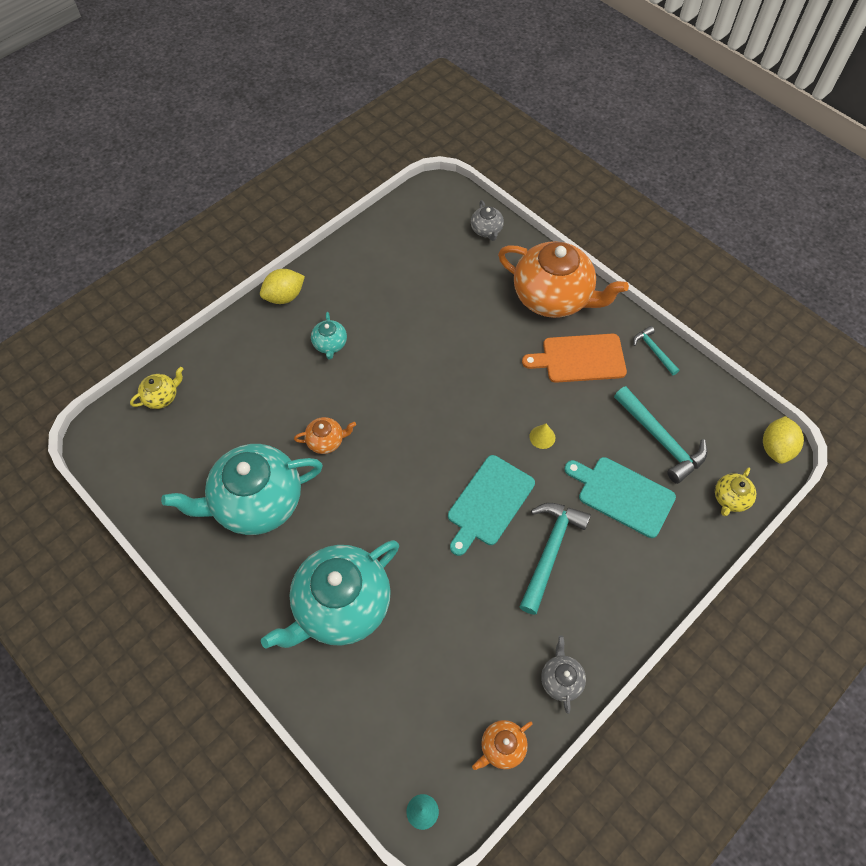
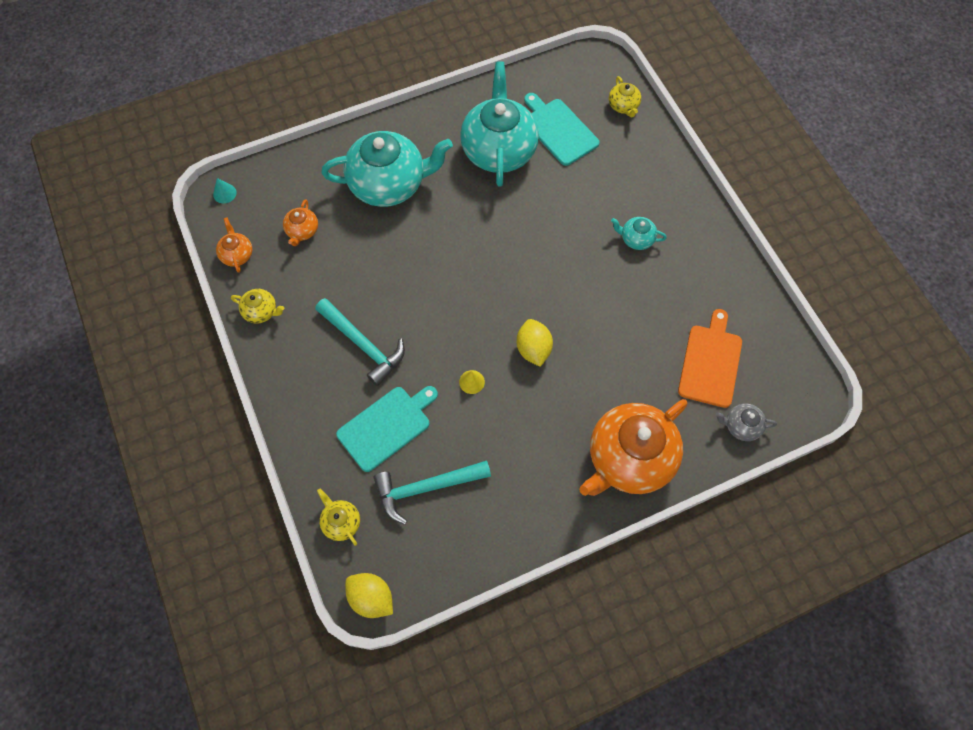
camera: 110 degrees right, 5 degrees up
(284, 296) = (704, 216): yellow lemon -> yellow lemon (533, 349)
(326, 441) = (535, 210): orange teapot -> orange teapot (302, 231)
(341, 605) = (389, 184): turquoise teapot -> turquoise teapot turned 105 degrees clockwise
(489, 503) = (426, 314): turquoise cutting board -> turquoise cutting board (559, 130)
(561, 679) = (261, 311): grey teapot -> yellow teapot
(580, 358) = (544, 452): orange cutting board -> orange cutting board (710, 362)
(654, 351) = (527, 531): turquoise hammer -> none

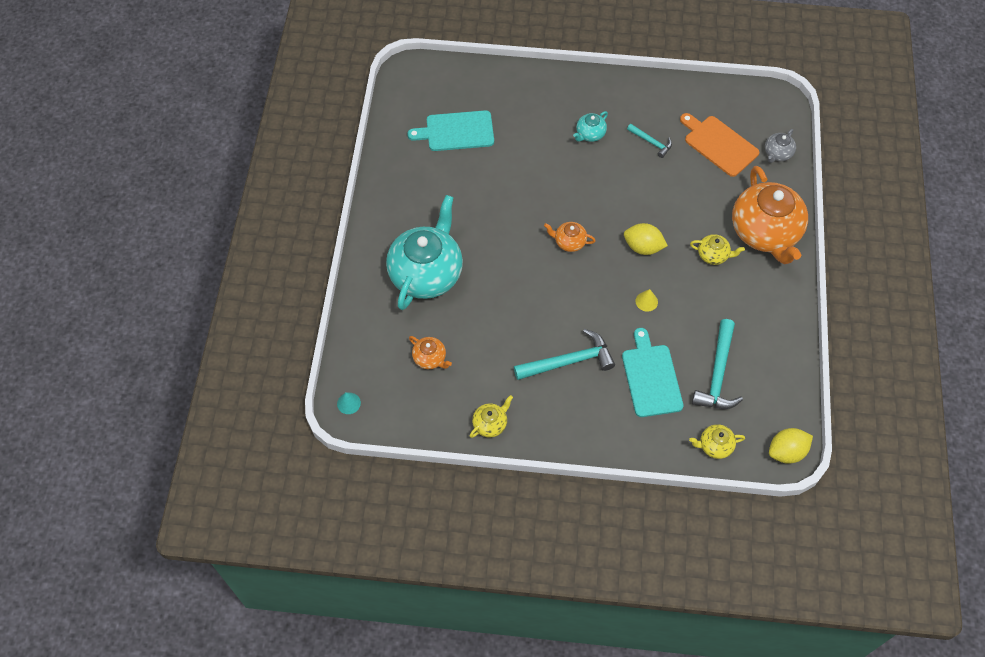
camera: 60 degrees left, 5 degrees down
(237, 254) = (420, 419): orange teapot -> orange teapot (569, 242)
(499, 150) = (447, 180): turquoise teapot -> none
(623, 106) = (464, 79): yellow teapot -> yellow teapot (713, 255)
(666, 298) = (651, 142): none -> turquoise hammer

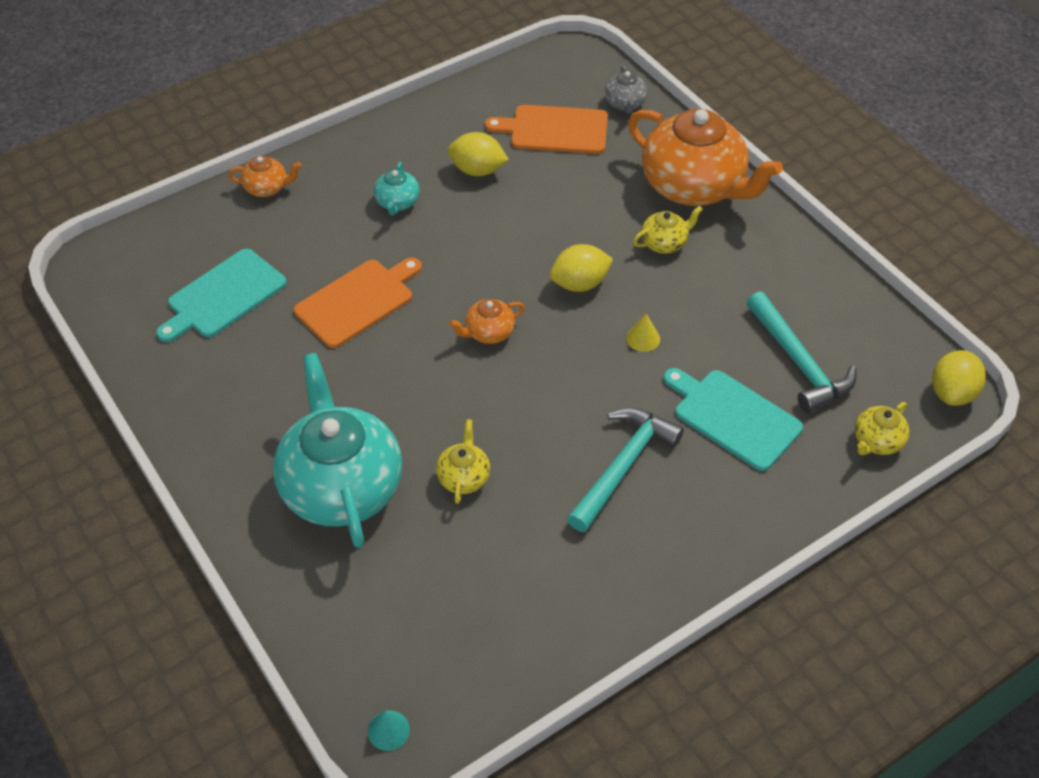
camera: 40 degrees left, 10 degrees down
(430, 358) = (446, 588): orange teapot -> orange teapot (267, 188)
(490, 424) = (603, 612): yellow teapot -> yellow teapot (464, 477)
(519, 179) = (357, 301): none -> orange cutting board
(651, 142) = (477, 170): turquoise hammer -> yellow lemon

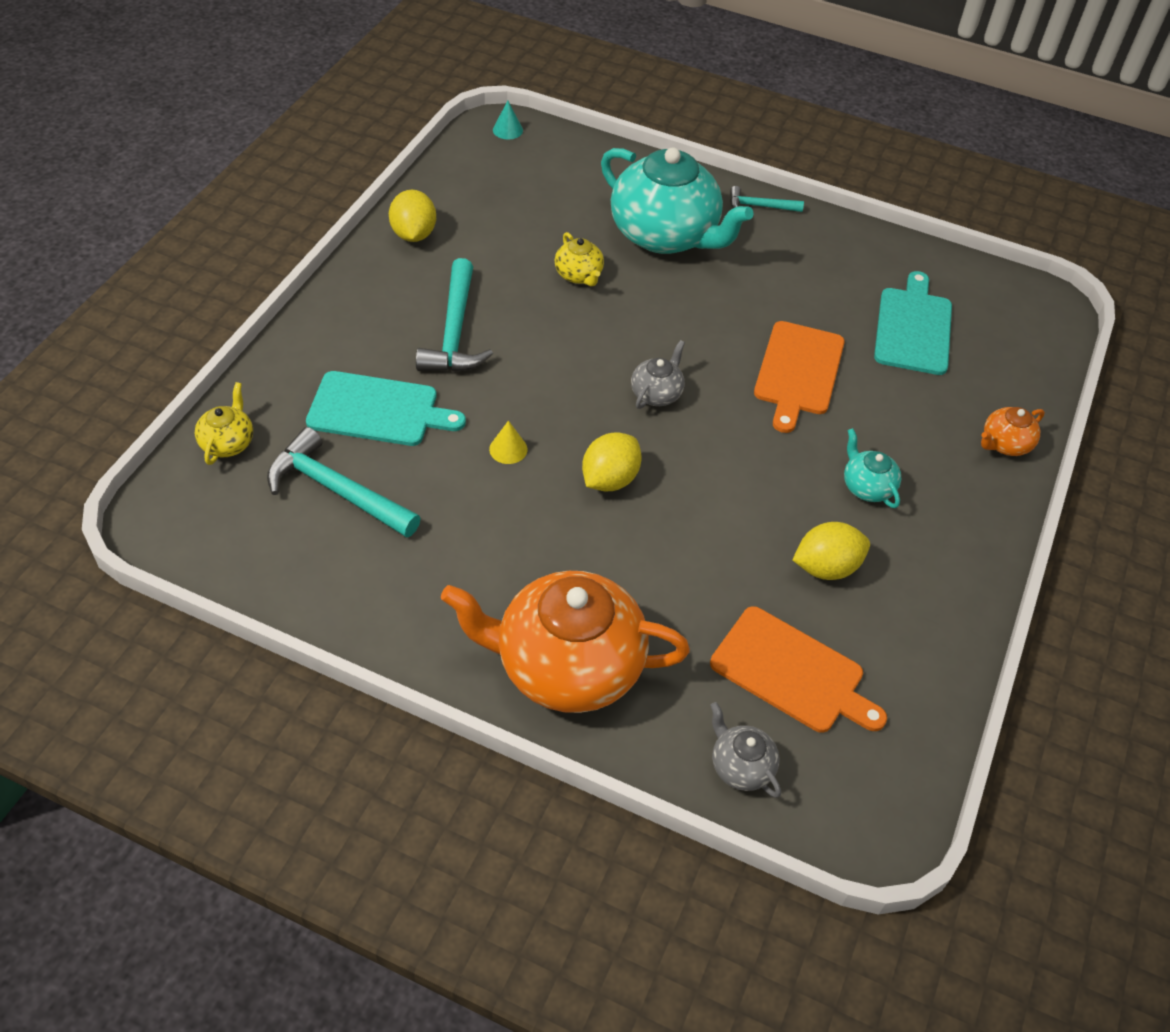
camera: 145 degrees right, 0 degrees up
(216, 478) = (760, 206): none -> turquoise hammer
(489, 332) = (656, 393): orange teapot -> grey teapot
(554, 130) = (792, 672): orange cutting board -> orange cutting board turned 60 degrees clockwise
(664, 243) = (553, 568): yellow teapot -> none
(952, 393) = (160, 525): yellow lemon -> yellow lemon (413, 234)

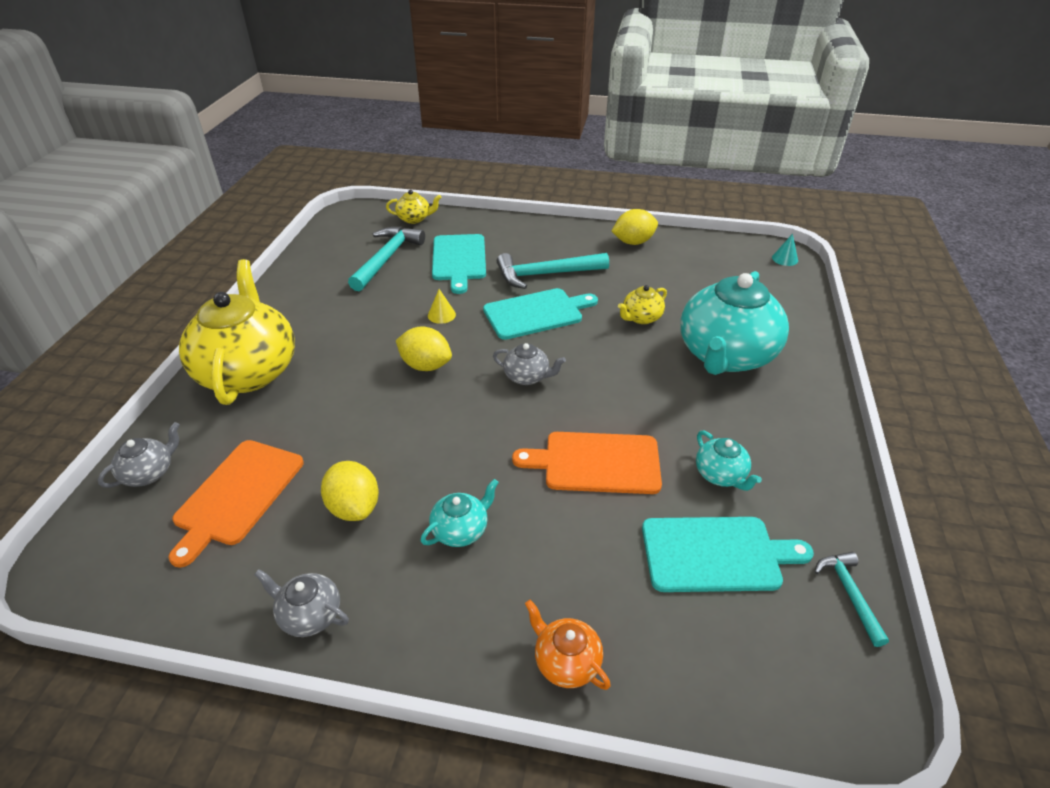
camera: 80 degrees right, 10 degrees down
(538, 359) = (536, 313): none -> turquoise cutting board
(567, 666) = (249, 371): orange teapot -> yellow teapot
(760, 206) = (817, 410): turquoise hammer -> turquoise hammer (849, 594)
(828, 295) = (720, 475): none -> turquoise teapot
(950, 610) = (309, 615): none -> grey teapot

